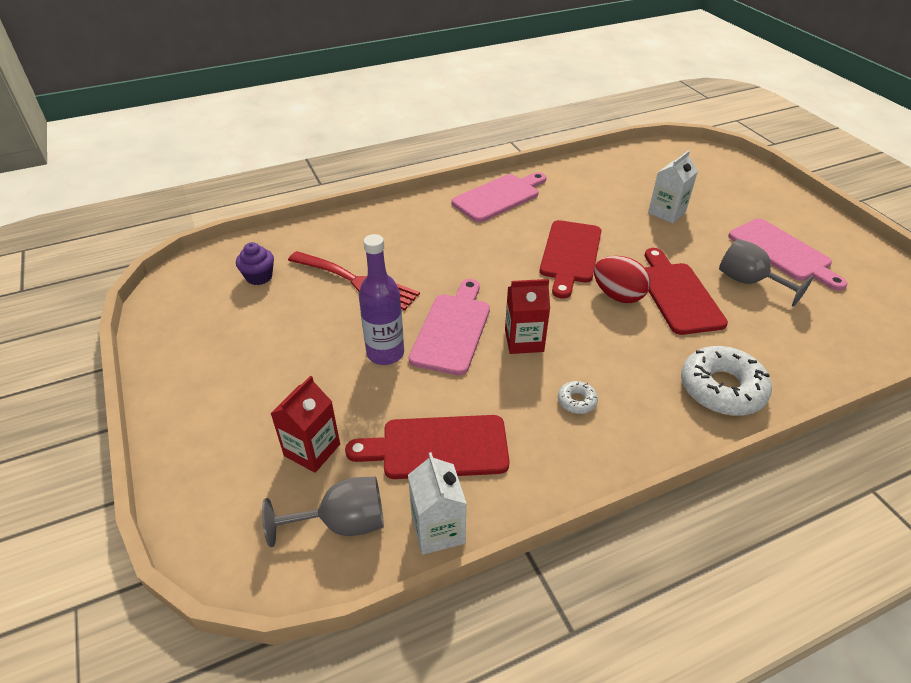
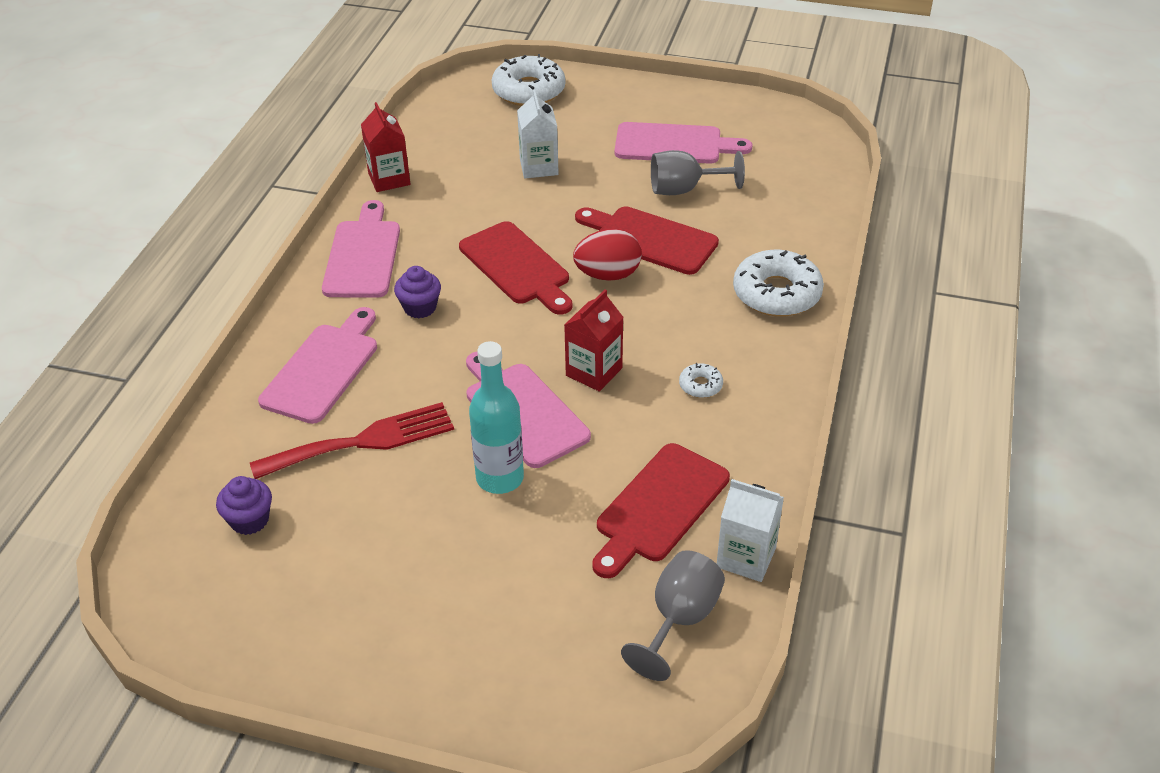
camera: 50 degrees left, 0 degrees up
(312, 450) = (570, 600): red carton -> red carton (389, 179)
(385, 353) = (500, 478): purple bottle -> turquoise bottle
(396, 235) = (323, 369): none -> pink cutting board
(486, 239) = (420, 307): none -> purple cupcake
(723, 171) = (528, 91): none -> white donut

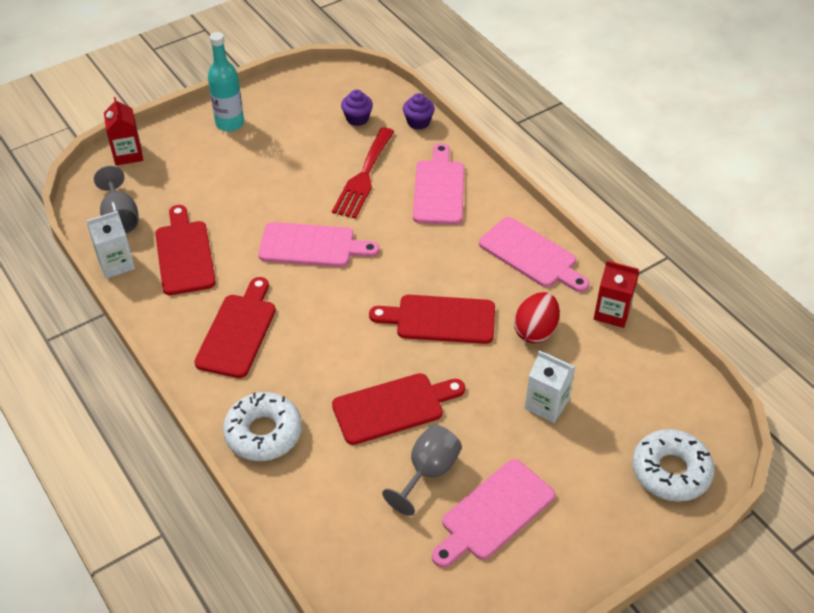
camera: 130 degrees right, 5 degrees up
(323, 369) = (439, 189): pink cutting board -> pink cutting board turned 150 degrees counterclockwise
(420, 307) = (449, 253): purple cupcake -> purple cupcake (418, 122)
(500, 478) = (277, 210): turquoise bottle -> turquoise bottle (230, 123)
(594, 372) = (305, 293): red carton -> red carton (128, 154)
(608, 275) = (381, 358): red egg -> red egg (535, 331)
(700, 385) = (238, 331): white donut -> red cutting board

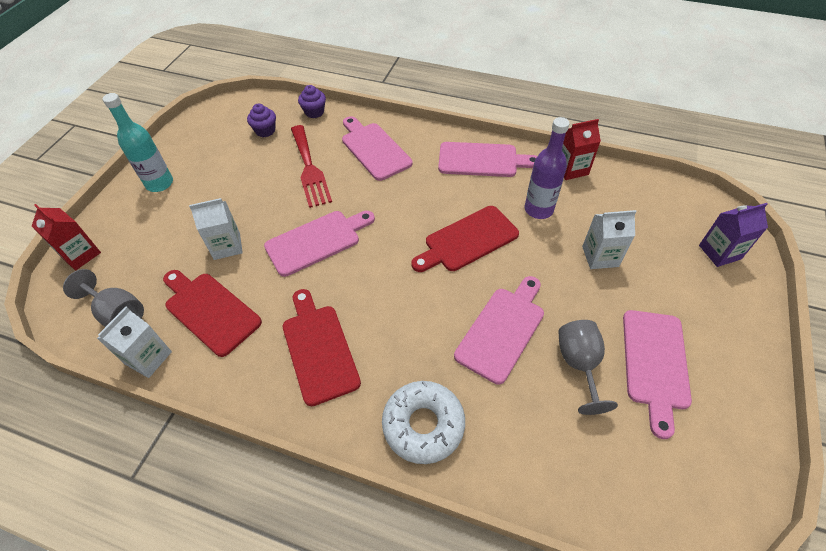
camera: 35 degrees left, 5 degrees up
(238, 209) = (227, 246): none -> white carton
(393, 407) = (502, 330): red cutting board -> pink cutting board
(535, 331) = (538, 209): red egg -> purple bottle
(671, 471) = (719, 252): white donut -> purple carton

